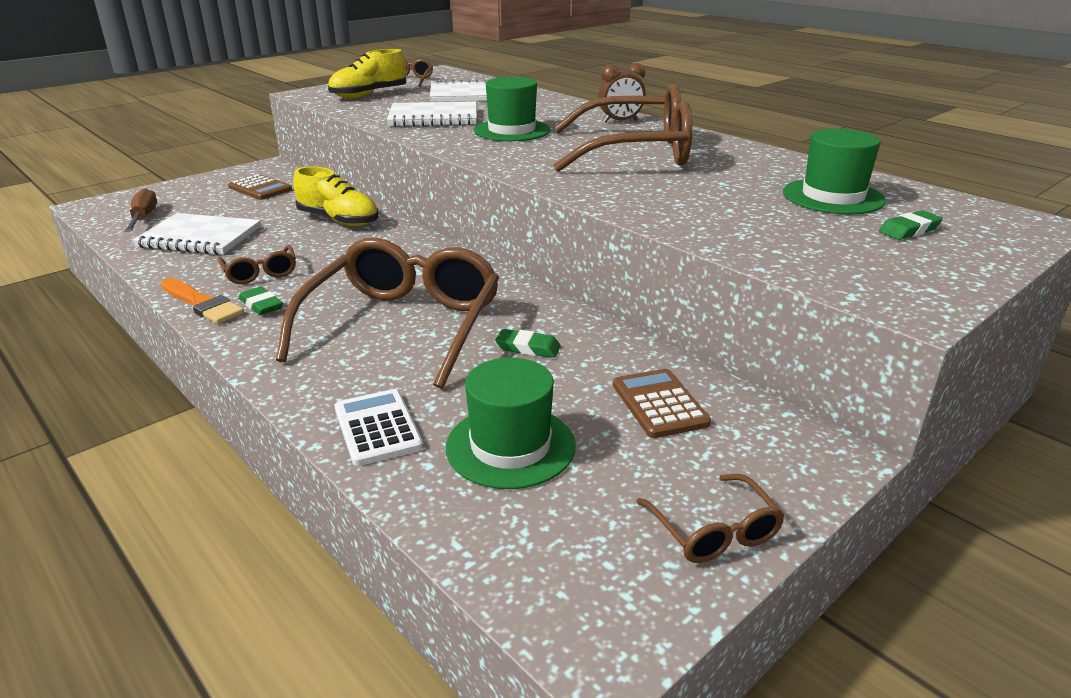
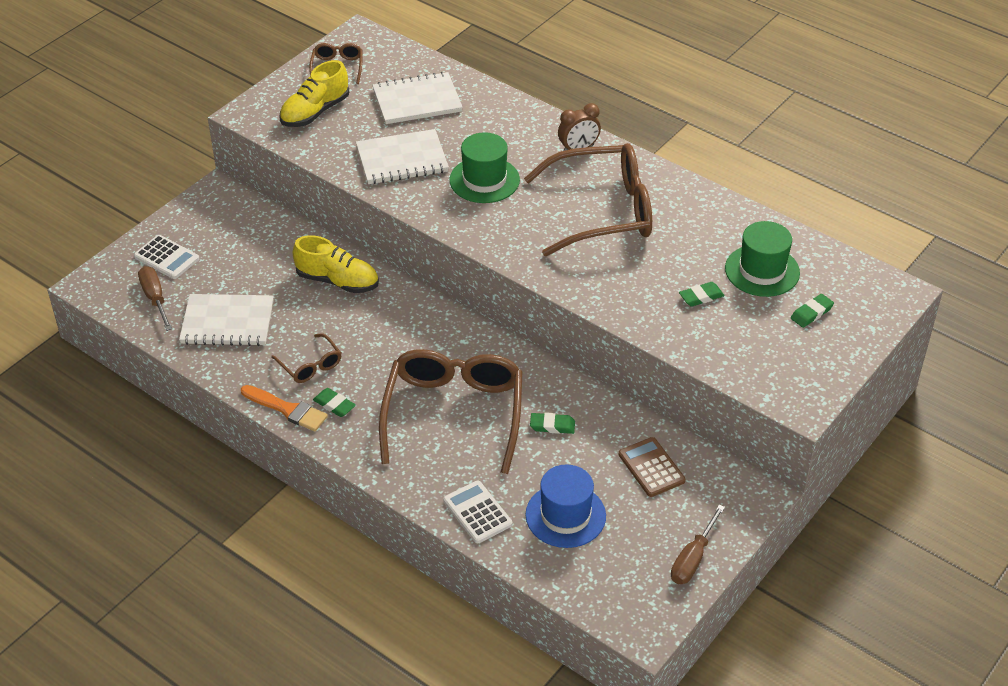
camera: 10 degrees left, 15 degrees up
(182, 196) = (166, 258): none -> white calculator
(260, 188) = (234, 235): brown calculator -> none
(510, 446) = (565, 515): green hat -> blue hat
(714, 531) = (693, 558): brown glasses -> brown screwdriver
(750, 209) = (701, 297): none -> green eraser

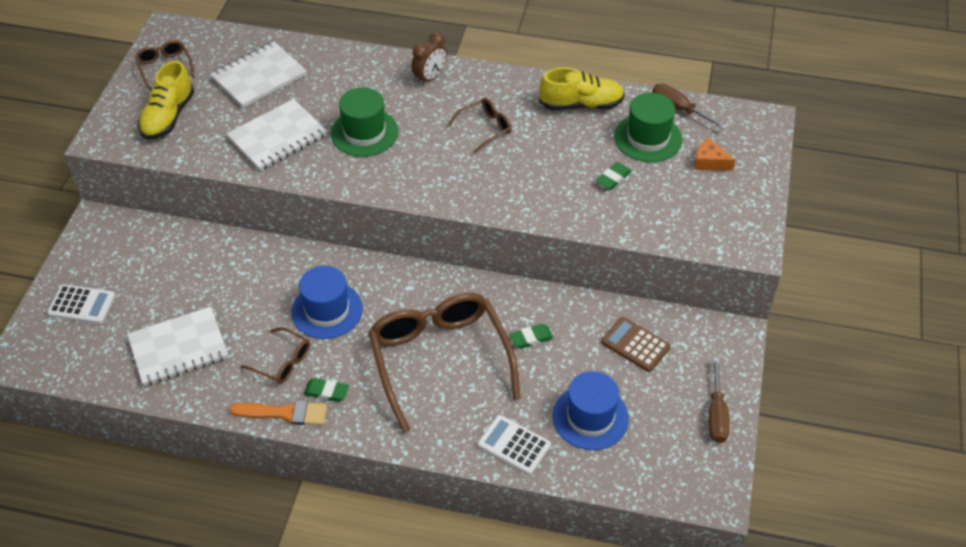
camera: 25 degrees left, 5 degrees up
(155, 298) = (93, 350): brown screwdriver -> brown screwdriver (679, 109)
(338, 281) = (262, 271): yellow shoe -> yellow shoe (581, 105)
(376, 335) = (327, 310): none -> blue hat
(603, 211) = (485, 128): brown glasses -> brown glasses, size x0.45
(811, 313) = (709, 162): green eraser -> orange cheese

